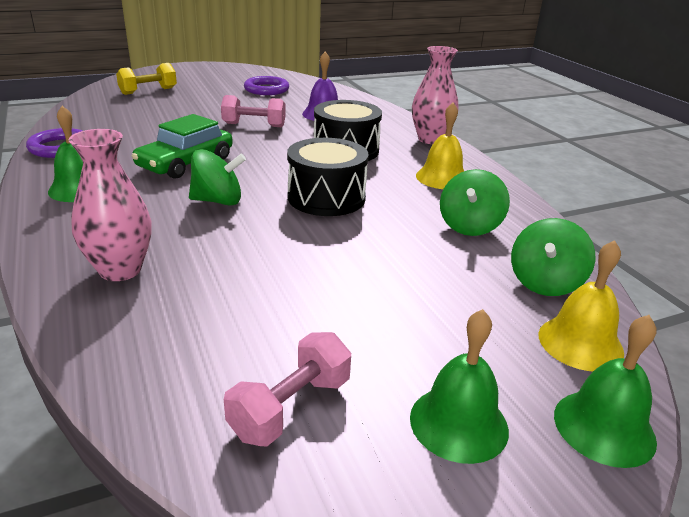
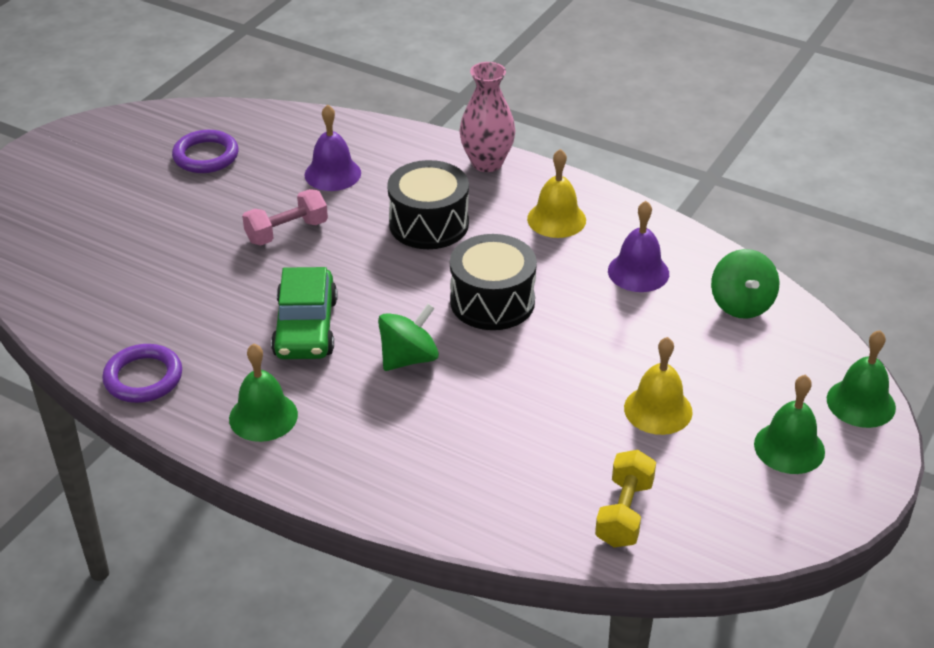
camera: 35 degrees left, 10 degrees up
(120, 270) = (443, 472): pink vase -> none
(148, 91) = (70, 232): yellow dumbbell -> yellow dumbbell (624, 513)
(291, 407) = (694, 496): pink dumbbell -> none
(469, 226) = (638, 272): green spinning top -> purple bell
(580, 343) = (804, 347): yellow bell -> yellow bell (658, 409)

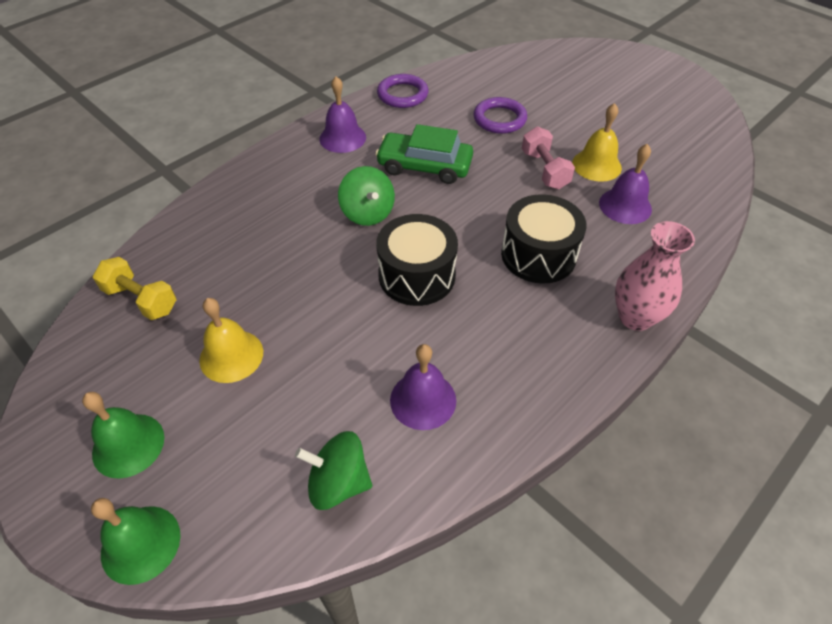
camera: 105 degrees right, 10 degrees up
(206, 156) = (657, 139): purple ring -> purple ring (499, 119)
(263, 416) = (342, 138): green bell -> purple bell
(556, 219) = (527, 352): yellow bell -> yellow bell (596, 165)

